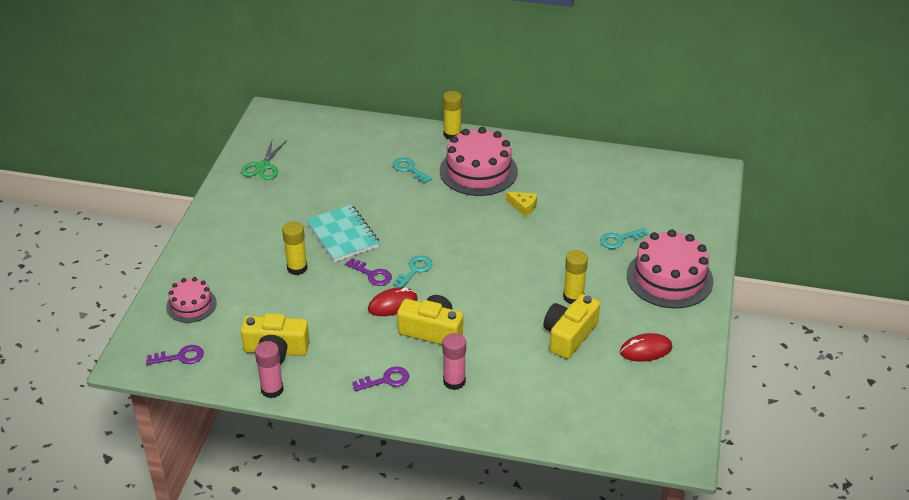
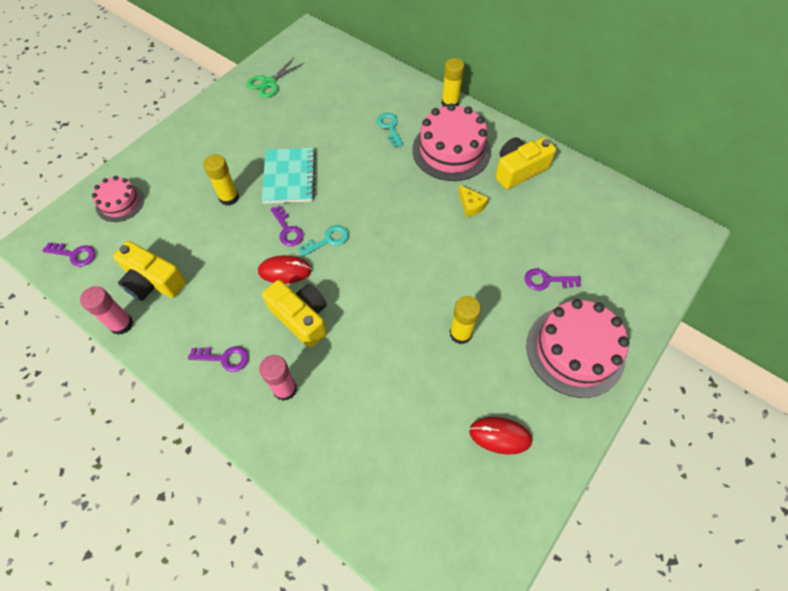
camera: 25 degrees right, 20 degrees up
(569, 335) = (430, 381): yellow camera -> yellow camera (519, 170)
(619, 239) = (546, 280): turquoise key -> purple key

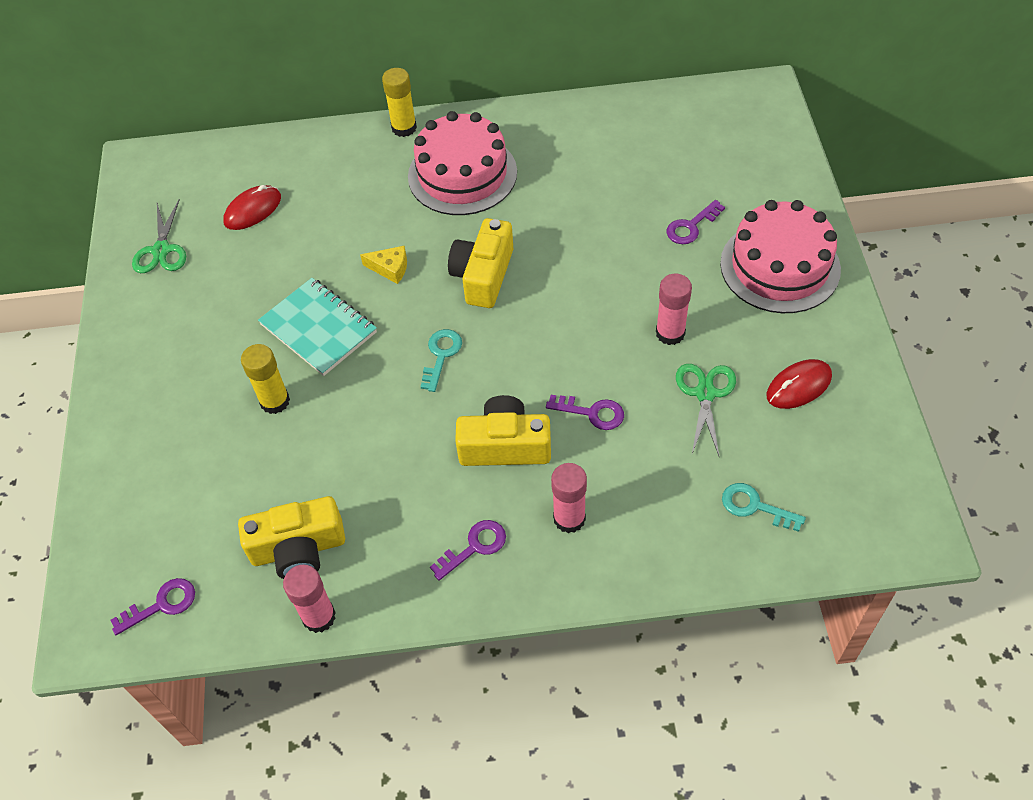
camera: 40 degrees left, 5 degrees down
(120, 203) = (144, 510): pink cake -> none
(285, 271) = (433, 419): red mouse -> red mouse (253, 210)
(287, 230) = (385, 380): purple key -> purple key (592, 413)
(390, 127) = (368, 198): turquoise key -> turquoise key (755, 506)
(439, 388) = (705, 393): none -> green scissors
(460, 333) = (670, 333): yellow glue stick -> pink glue stick
(471, 205) = (545, 212): yellow cheese -> yellow cheese (390, 268)
(519, 170) = (552, 145): yellow camera -> yellow camera (483, 275)

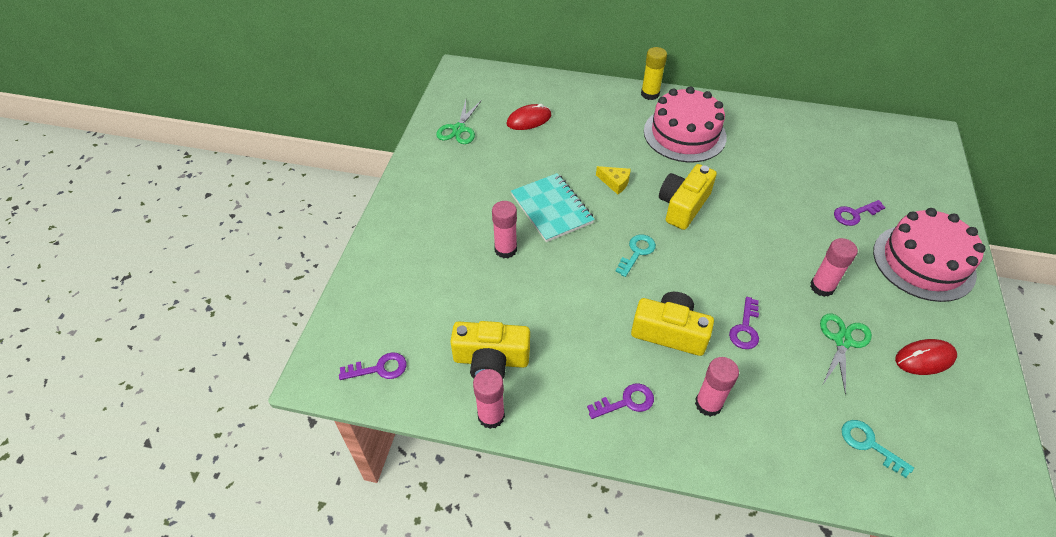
camera: 15 degrees right, 5 degrees down
(275, 401) = (505, 249): yellow glue stick -> pink glue stick
(592, 413) = (745, 328): purple key -> purple key turned 75 degrees clockwise

